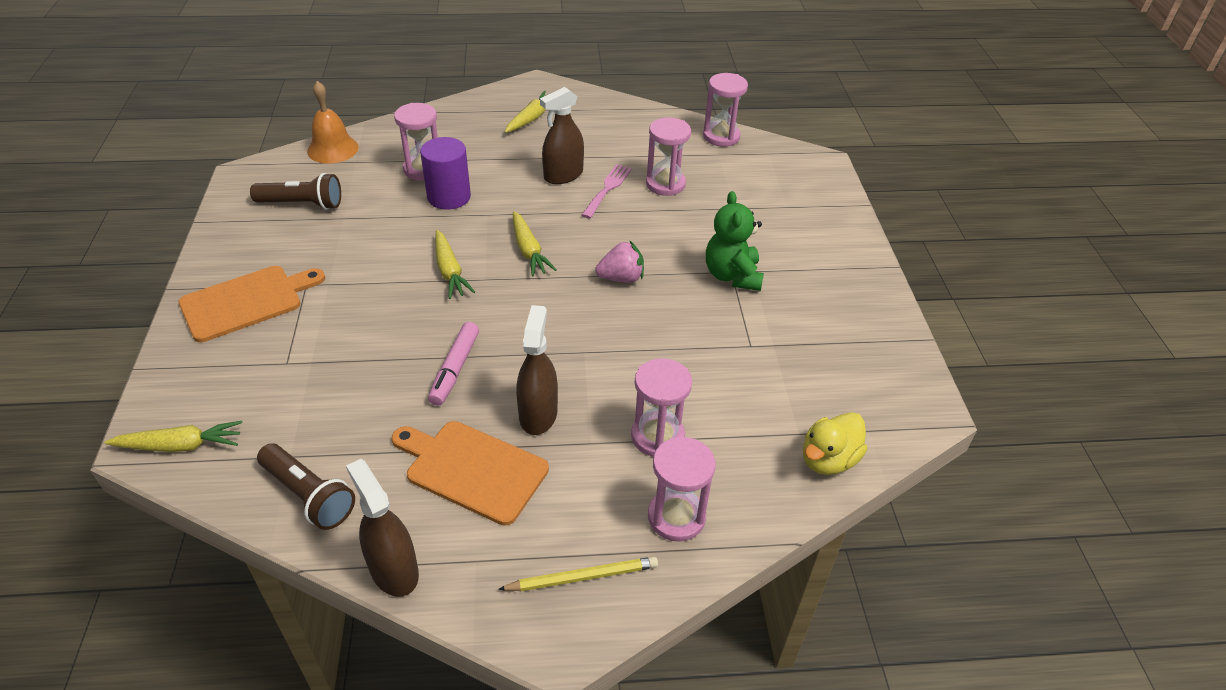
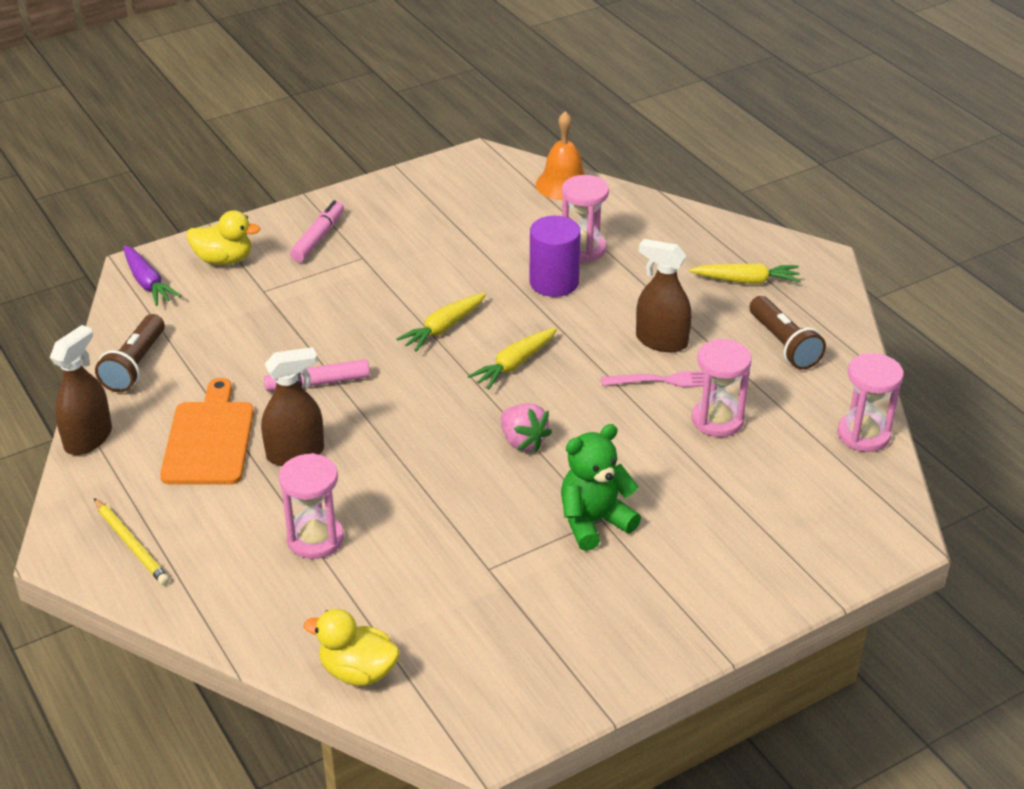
camera: 65 degrees right, 5 degrees down
(180, 446) = (147, 283): yellow carrot -> purple carrot
(207, 375) = (224, 260): none -> yellow duck
(246, 302) = (318, 238): orange cutting board -> pink marker
(302, 204) = (466, 206): brown flashlight -> brown flashlight (784, 344)
(676, 517) = (225, 582): pink hourglass -> none

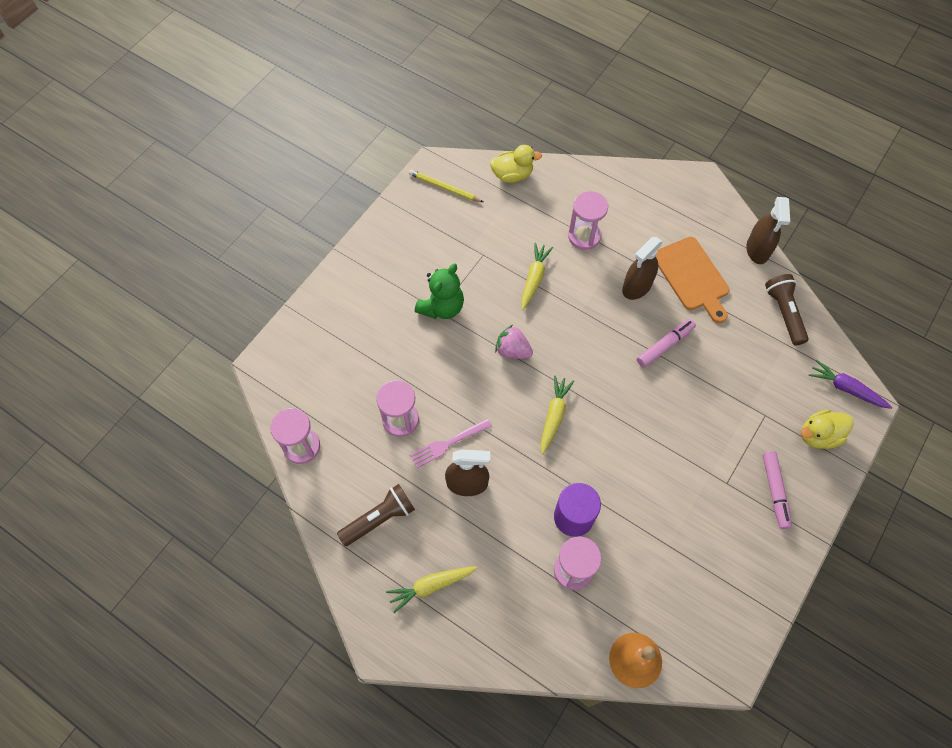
camera: 155 degrees right, 25 degrees up
(131, 544) = (673, 196): yellow pencil -> yellow pencil (444, 188)
(443, 328) = (621, 431): yellow carrot -> yellow carrot (534, 278)
(784, 344) = (379, 518): brown flashlight -> brown flashlight turned 105 degrees clockwise

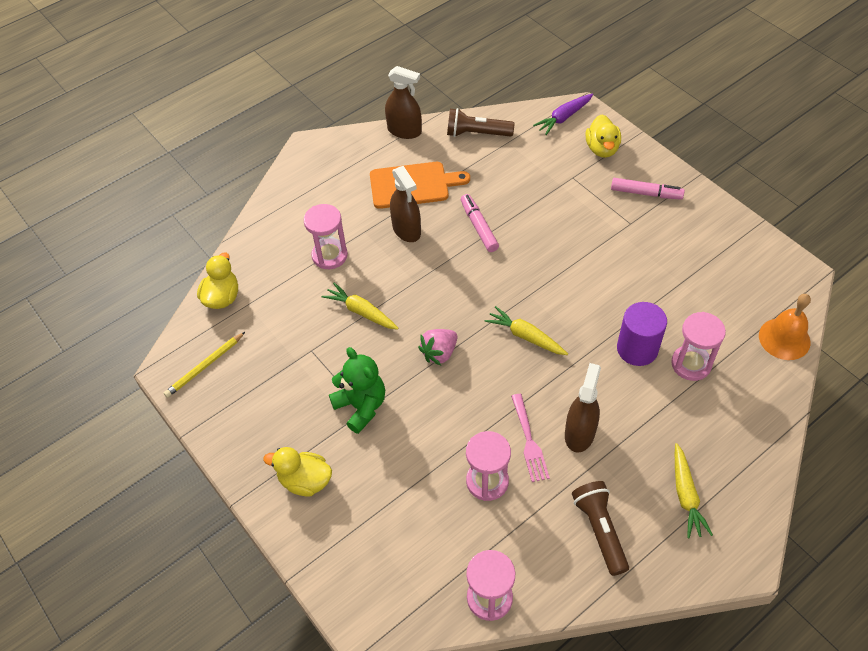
camera: 70 degrees left, 10 degrees down
(365, 289) = (305, 481): none -> yellow duck

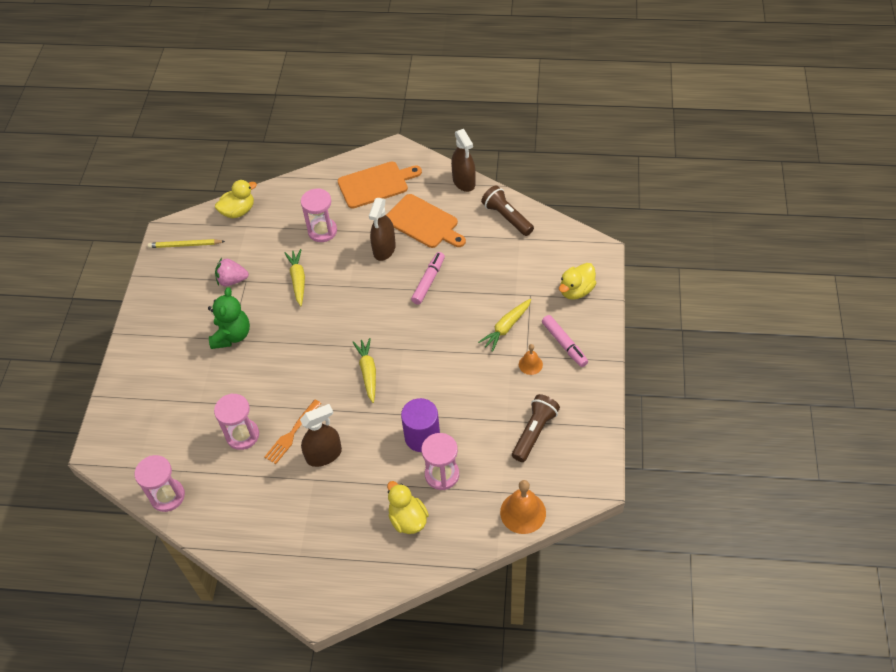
camera: 45 degrees right, 0 degrees up
(305, 481) = (158, 352): yellow duck -> yellow duck (408, 519)
(329, 184) = (376, 184): none -> orange cutting board
(439, 353) = (309, 340): pink strawberry -> pink strawberry (232, 280)
(529, 441) = (292, 434): pink fork -> orange fork
(563, 118) = (579, 249): purple carrot -> none
(599, 530) = (264, 516): brown flashlight -> brown flashlight (534, 432)
(642, 227) = (530, 364): none -> orange bell
(685, 495) = (334, 544): yellow carrot -> yellow carrot (506, 327)

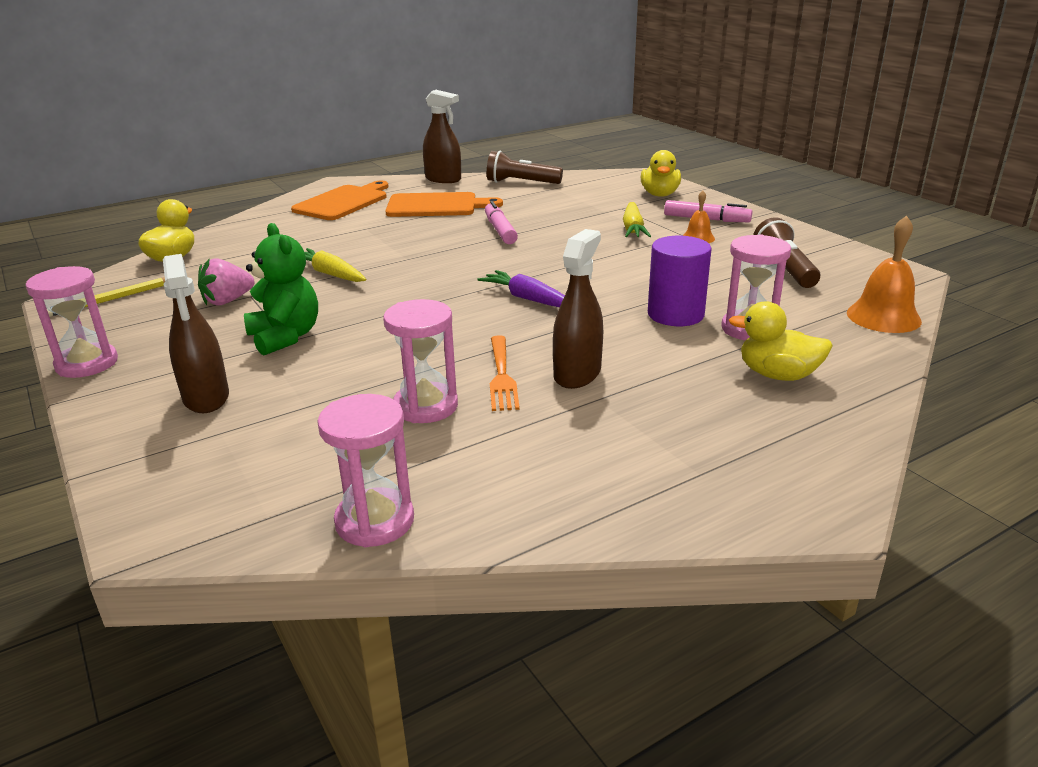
camera: 40 degrees left, 25 degrees down
(322, 231) = (316, 239): pink hourglass -> pink hourglass (87, 364)
(368, 372) = (528, 299): yellow carrot -> purple carrot
(384, 249) = (414, 229): brown spray bottle -> brown spray bottle (206, 397)

